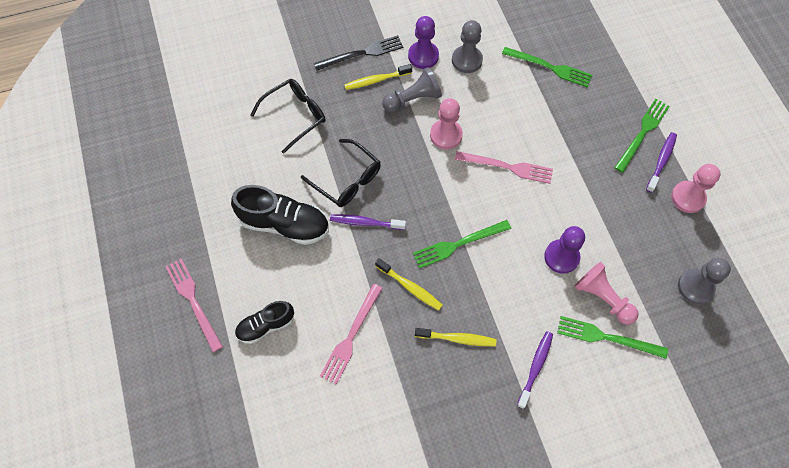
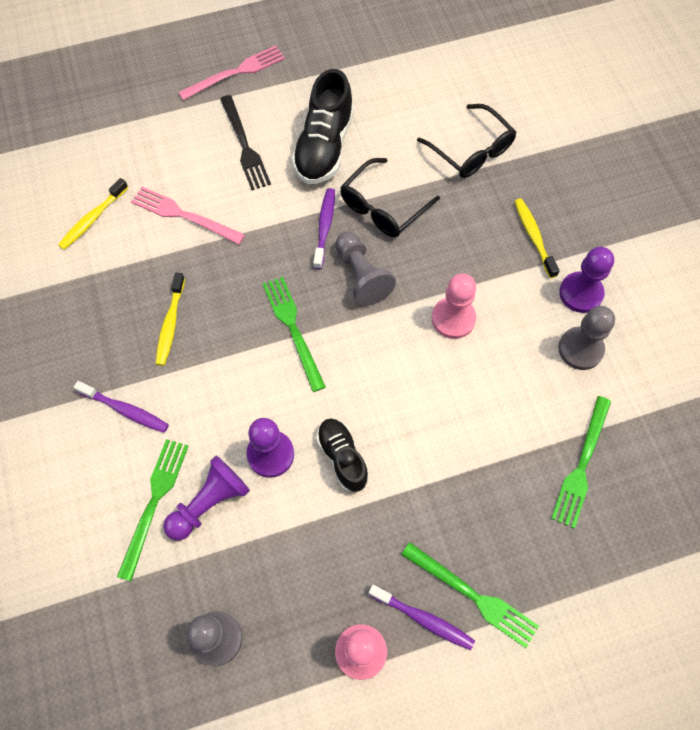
camera: 90 degrees right, 0 degrees up
(266, 325) = (203, 136): black shoe -> black shoe (342, 458)
(362, 53) = (575, 220): black fork -> black fork (244, 145)
(410, 287) = (239, 274): yellow toothbrush -> yellow toothbrush (92, 219)
(413, 99) = (507, 280): grey pawn -> grey pawn (361, 276)
(507, 167) = (406, 394): pink fork -> none
(602, 297) = (209, 503): pink pawn -> purple pawn

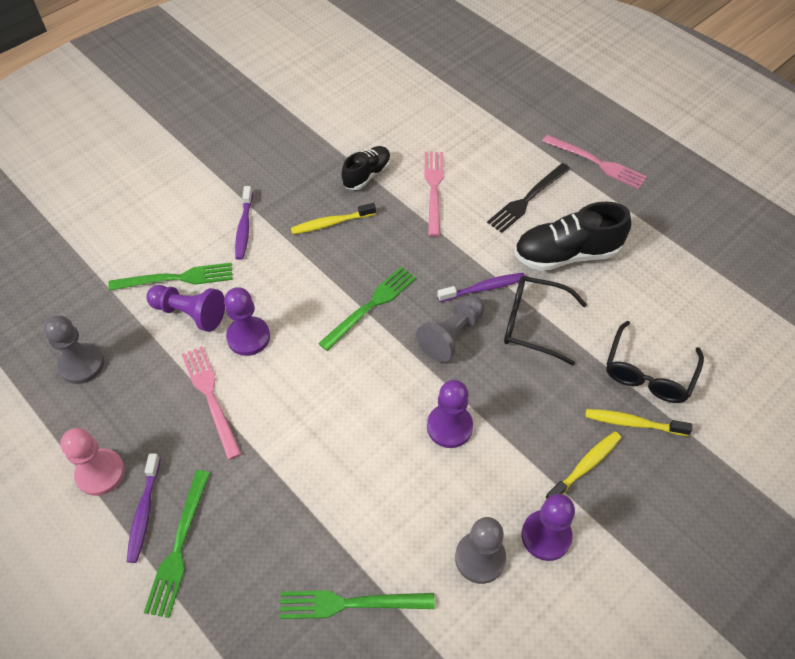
camera: 65 degrees right, 10 degrees down
(92, 219) = (395, 137): yellow toothbrush -> yellow toothbrush (633, 423)
(324, 514) = (211, 397): none -> pink fork
(342, 458) = (268, 390): black shoe -> black shoe (367, 175)
(453, 319) = (449, 427): pink pawn -> purple pawn

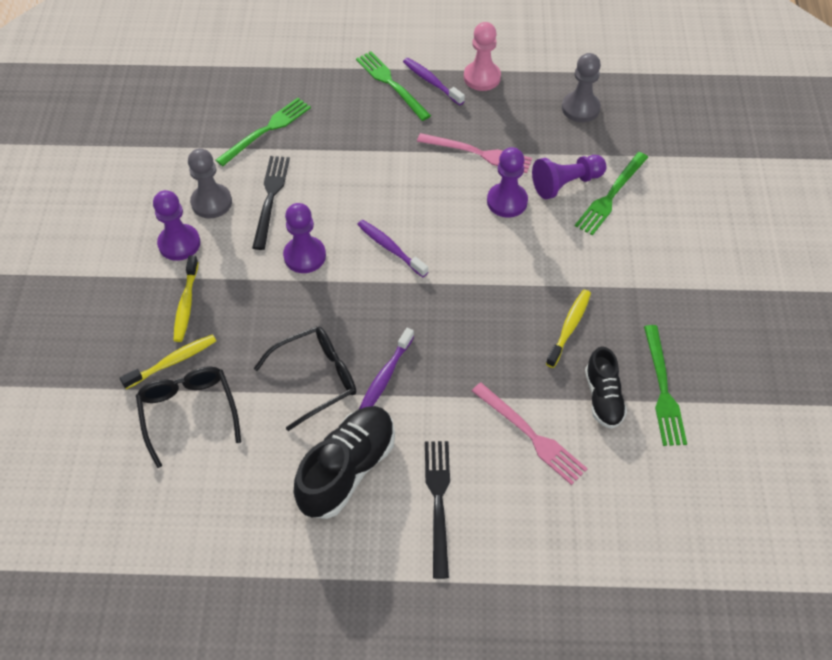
camera: 135 degrees right, 0 degrees up
(244, 228) = (624, 267): purple toothbrush -> purple toothbrush (390, 248)
(371, 306) = (453, 289): green fork -> green fork (662, 389)
(423, 512) = (270, 198): none -> black fork
(451, 335) = (370, 317): grey pawn -> none
(596, 163) = (415, 616): pink fork -> none

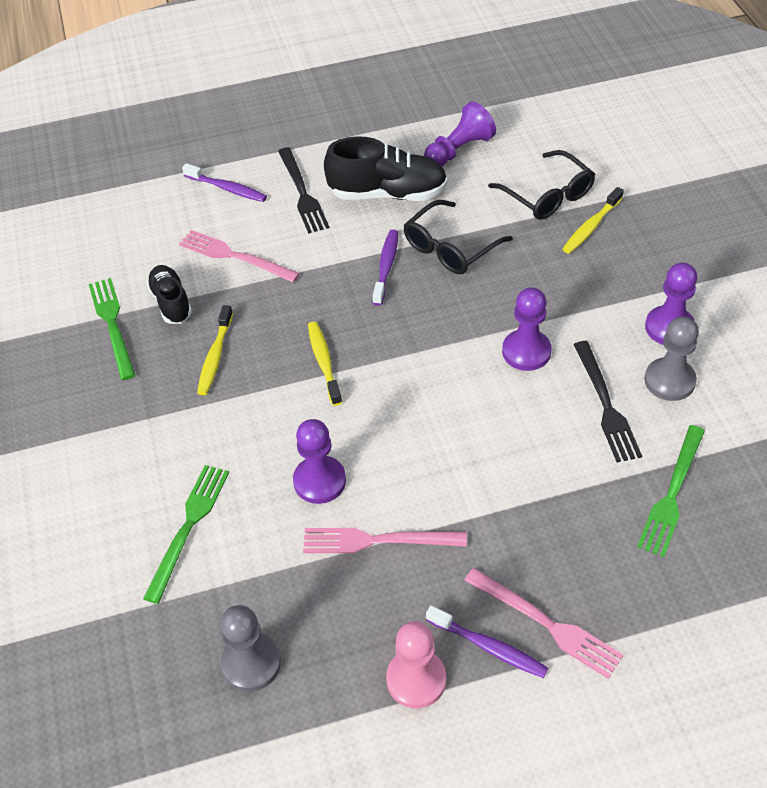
camera: 165 degrees right, 5 degrees down
(186, 304) = (616, 274): yellow toothbrush -> yellow toothbrush (324, 362)
(347, 470) = (387, 193): black shoe -> black shoe turned 105 degrees counterclockwise
(390, 248) = (437, 386): purple toothbrush -> purple toothbrush (227, 188)
(391, 84) = (546, 624): green fork -> pink fork
(566, 184) = (250, 528): purple pawn -> purple pawn (459, 150)

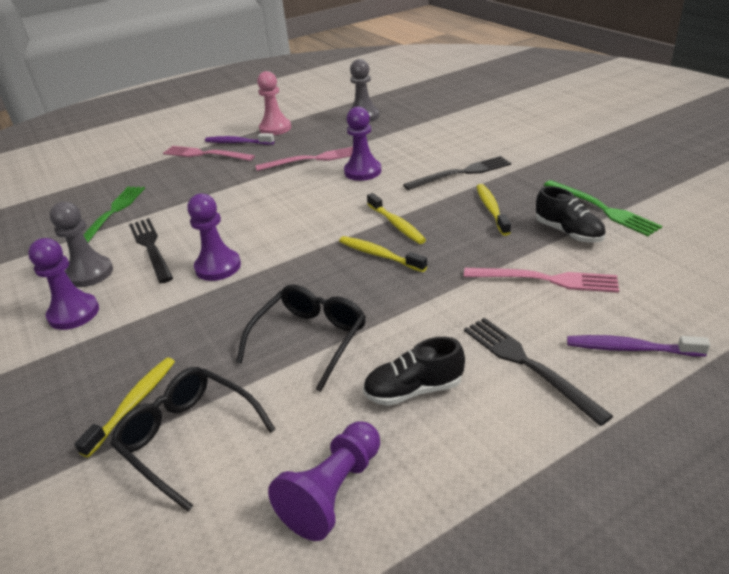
camera: 165 degrees right, 15 degrees down
(188, 527) = (434, 141): green fork -> none
(203, 434) = (461, 173): none -> black fork
(360, 323) = (379, 255): none -> yellow toothbrush
(386, 266) = (376, 305): purple toothbrush -> none
(387, 193) = (414, 390): black shoe -> black shoe, size x0.61

